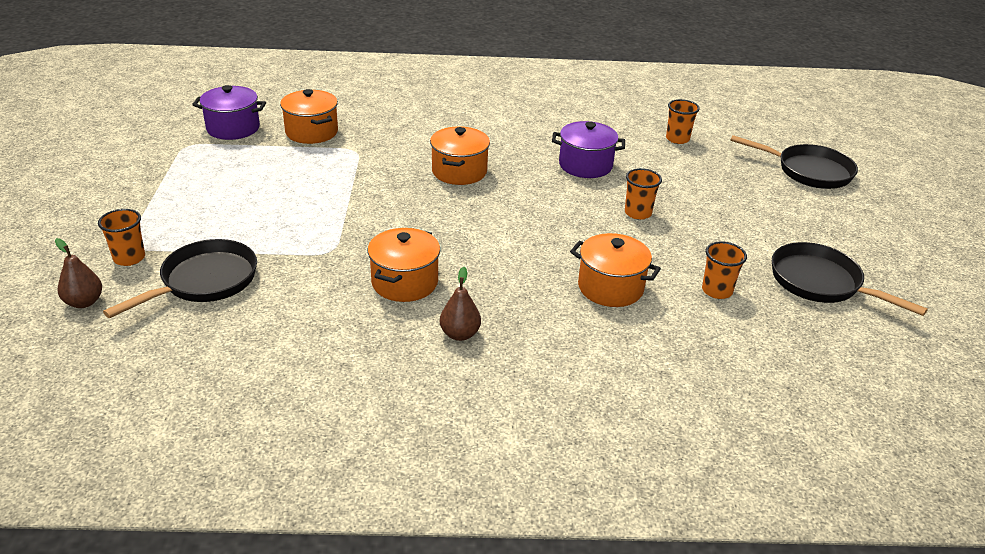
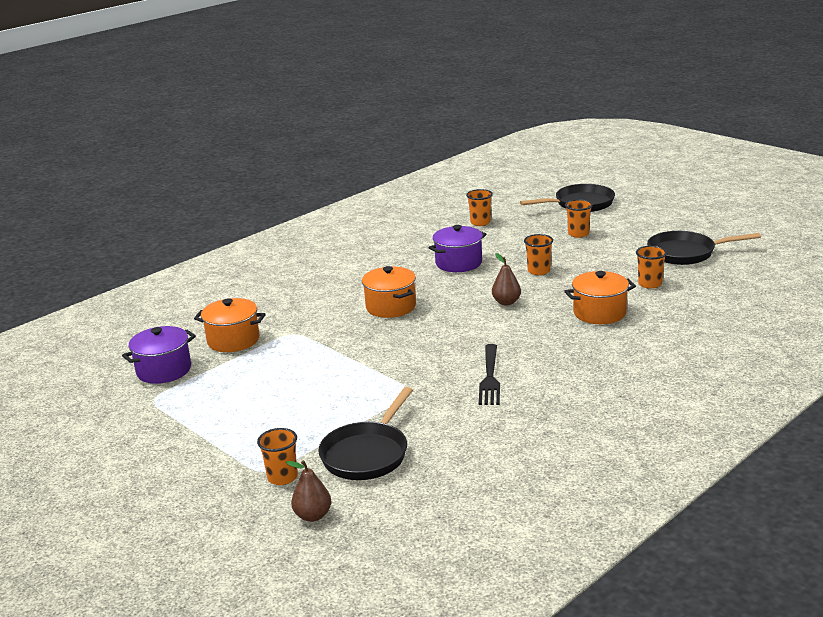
camera: 40 degrees left, 10 degrees down
(204, 281) = (367, 454): black pan -> black pan turned 150 degrees counterclockwise
(404, 282) = (490, 377): orange pot -> black fork
(460, 334) = (573, 380): brown pear -> brown pear (506, 302)
(747, 199) = (578, 234): none -> orange cup

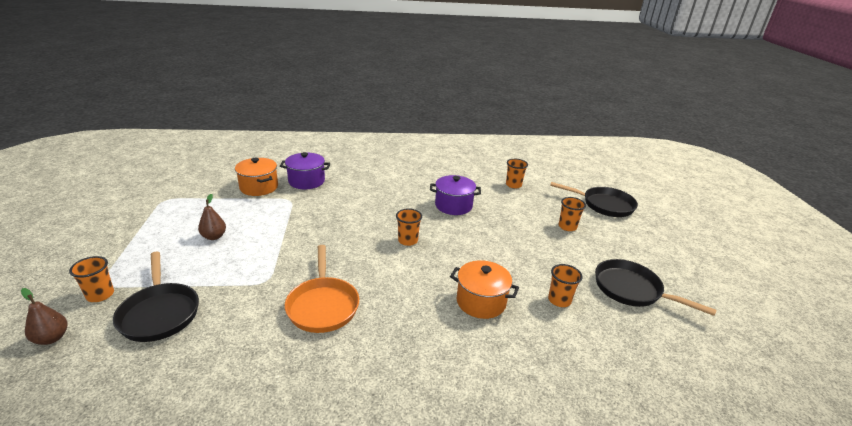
camera: 35 degrees right, 5 degrees up
(164, 370) = (201, 186): purple pot -> purple pot (306, 181)
(367, 454) = (160, 313): black pan -> black pan turned 90 degrees counterclockwise
(390, 307) = (365, 213): orange pot -> none
(490, 377) = (323, 305): black fork -> orange pan
(506, 302) = (433, 252): brown pear -> brown pear (214, 236)
(538, 271) = (494, 240): orange cup -> orange cup (408, 240)

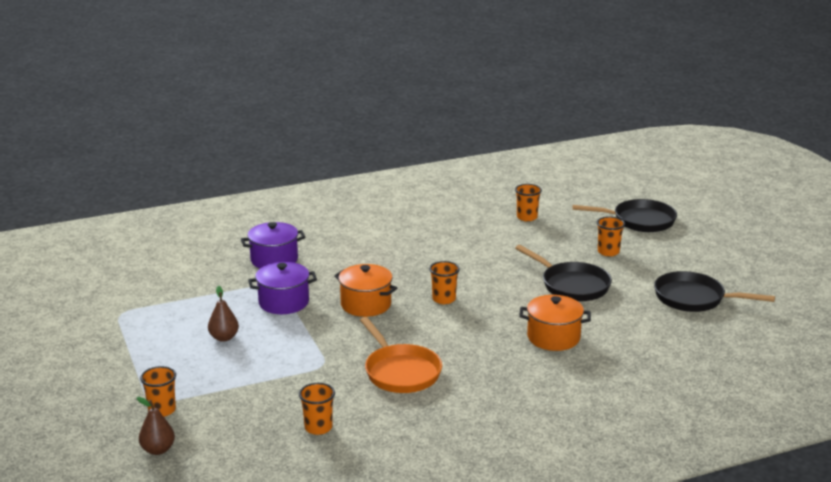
camera: 15 degrees left, 5 degrees down
(160, 313) = (242, 411): black pan -> black pan (572, 285)
(259, 187) = (222, 278): orange pot -> orange pot (366, 305)
(453, 206) = (471, 254): purple pot -> purple pot (283, 302)
(559, 300) = (628, 321): orange cup -> orange cup (318, 427)

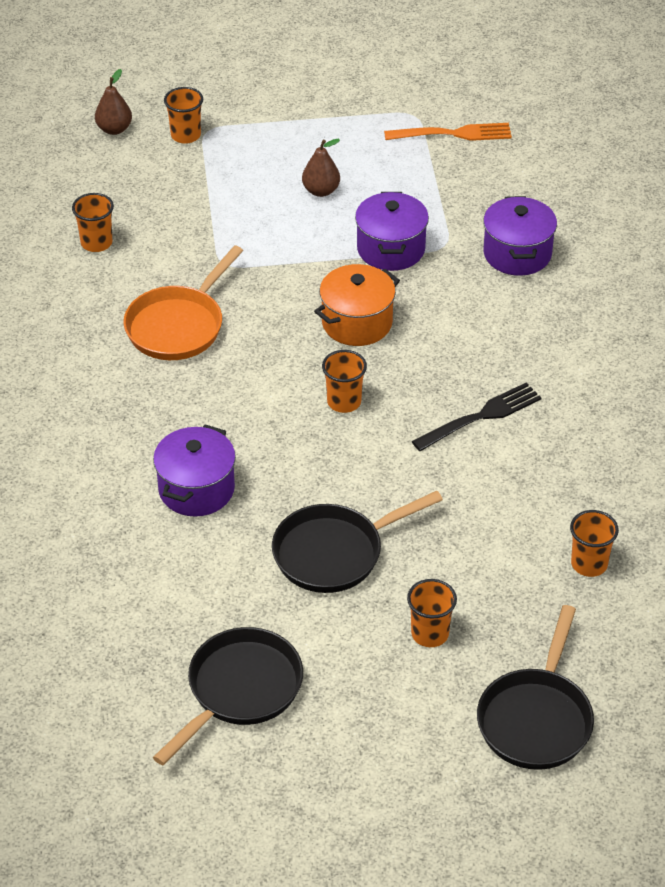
camera: 105 degrees right, 20 degrees up
(144, 295) = (453, 134): none -> orange fork
(400, 372) = (178, 326): orange pan -> orange pan turned 45 degrees counterclockwise
(432, 256) = (481, 416): none -> black fork
(553, 337) = (196, 489): orange pot -> purple pot

